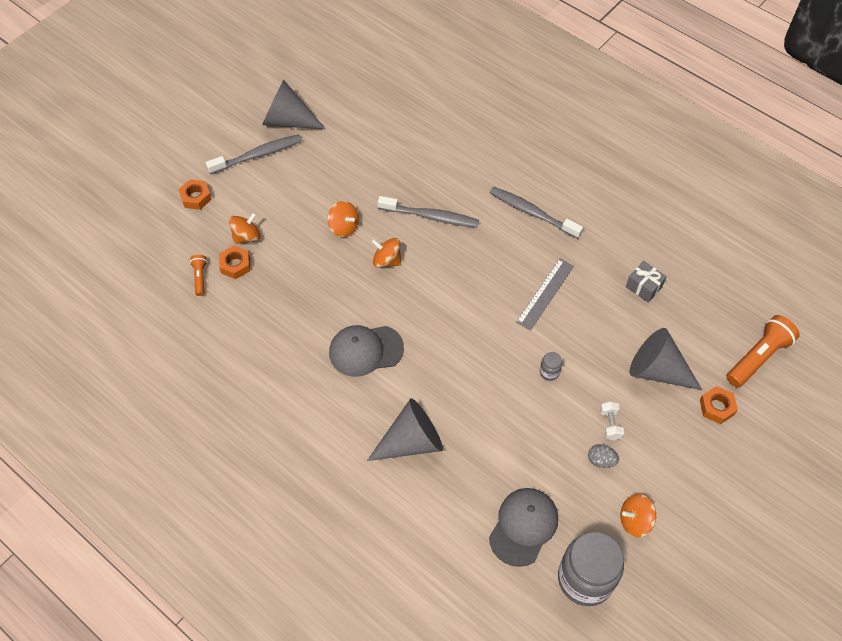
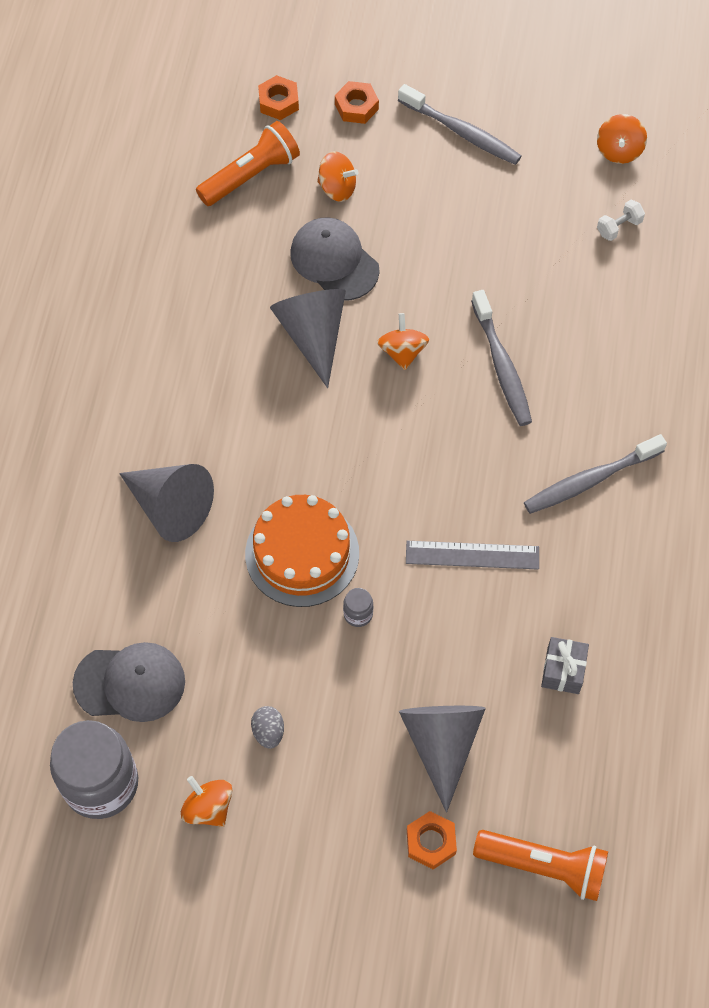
camera: 60 degrees right, 5 degrees up
(200, 278) = (250, 175): orange flashlight -> orange flashlight, size x1.95
(235, 265) = (290, 200): orange nut -> orange nut (278, 102)
(288, 120) = (537, 133): grey cone -> grey cone (313, 335)
(344, 227) = (419, 280): orange spinning top -> orange spinning top (619, 151)
(365, 350) = (261, 396): grey cap -> grey cap (334, 261)
(490, 382) = (302, 553): none -> orange cake
(532, 213) = (590, 480): grey toothbrush -> grey toothbrush turned 120 degrees counterclockwise
(610, 424) = (326, 720): white dumbbell -> white dumbbell (619, 227)

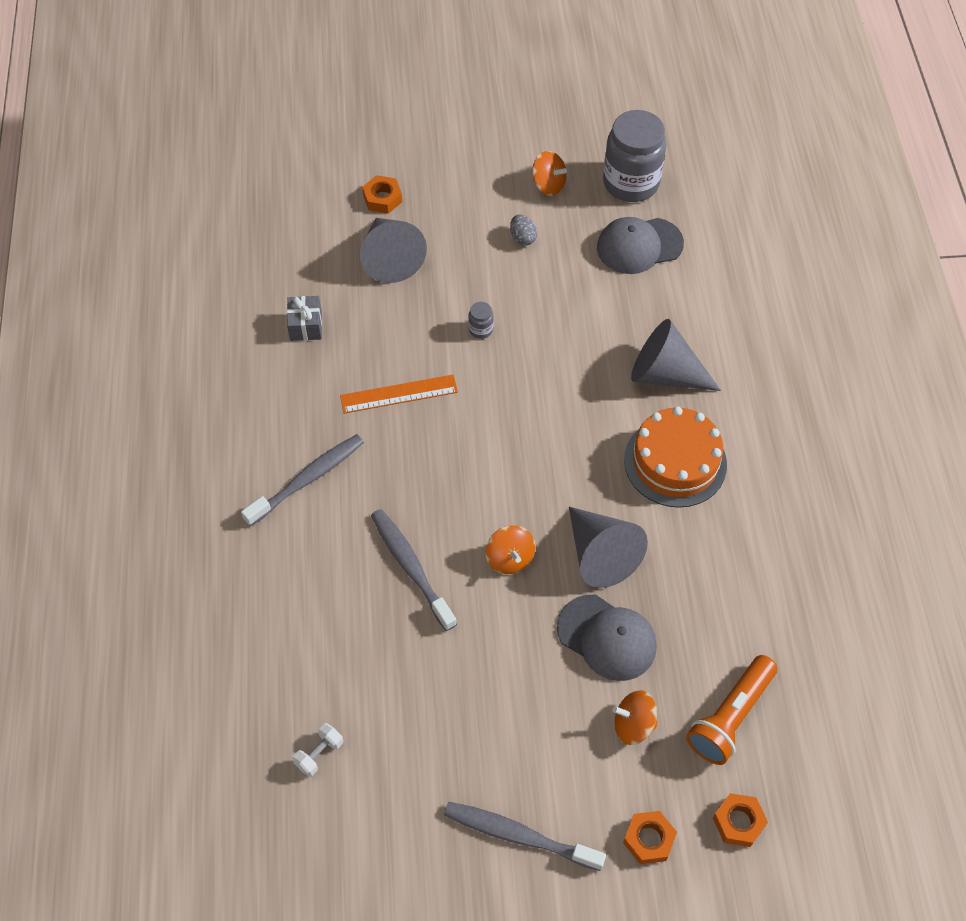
camera: 165 degrees right, 5 degrees down
(302, 553) = (541, 363): orange cake -> orange cake (675, 462)
(472, 555) = (399, 394): grey ruler -> orange ruler
(543, 866) = (298, 202): orange flashlight -> none
(619, 151) = (334, 857): orange spinning top -> none

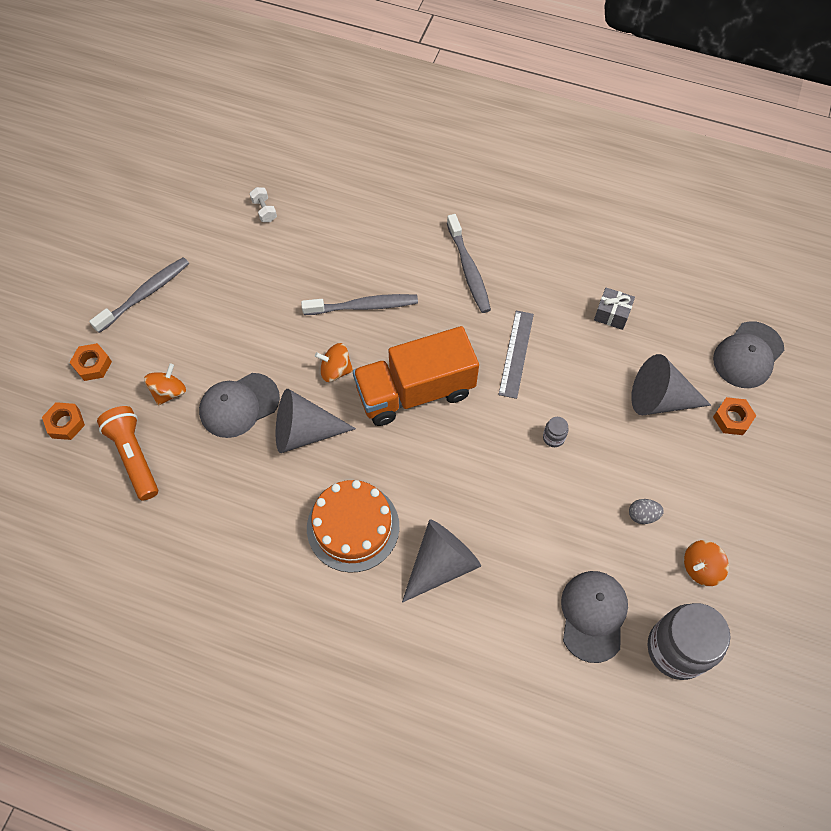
camera: 115 degrees right, 5 degrees up
(302, 203) = (748, 355): none -> grey cap
(399, 394) = (516, 353): orange ruler -> grey ruler
(494, 469) = (415, 391): none -> orange truck

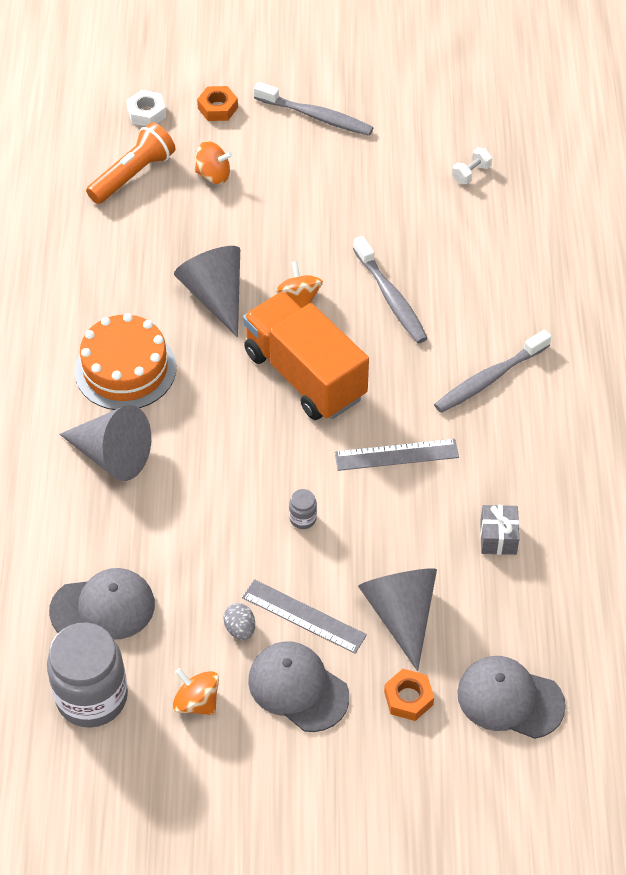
camera: 70 degrees right, 10 degrees down
(65, 423) = (146, 113): orange nut -> white nut
(239, 405) = (222, 234): grey cap -> grey cap (298, 688)
(643, 466) = (304, 616): none -> grey ruler

